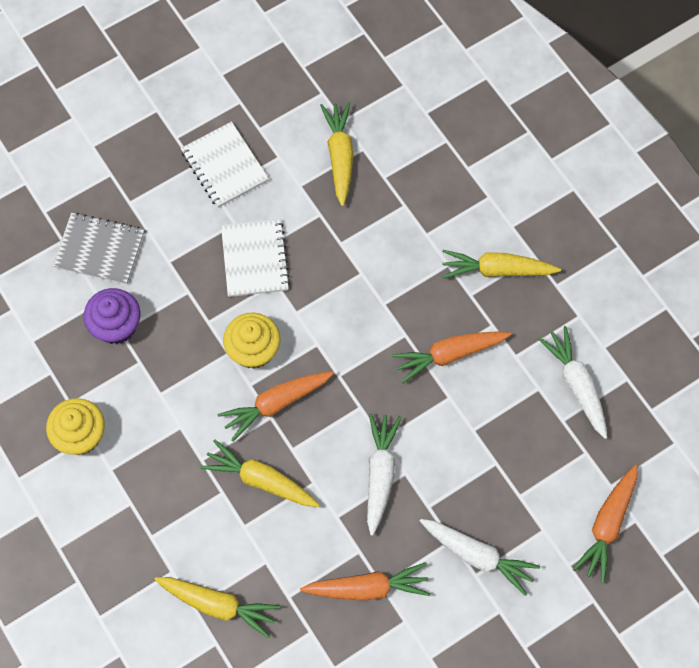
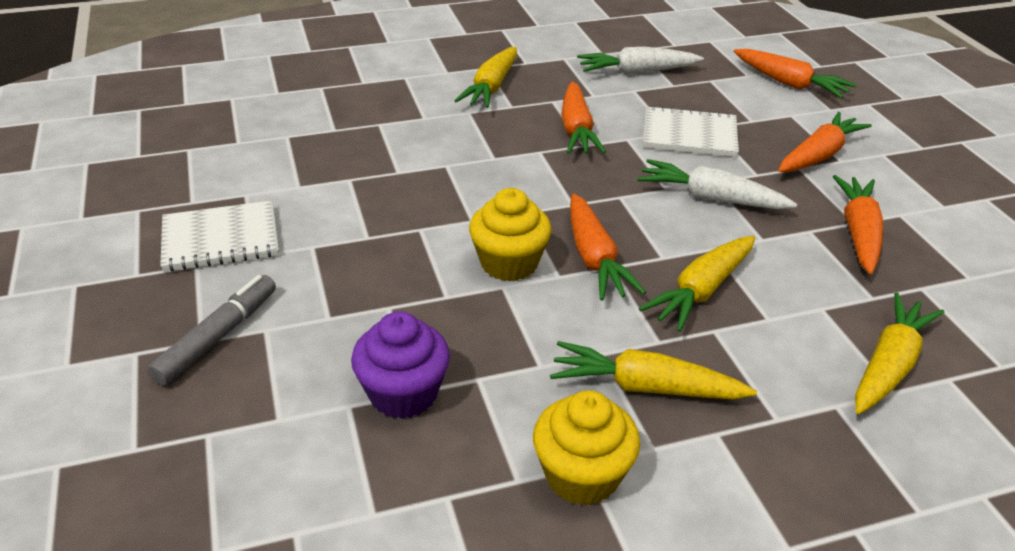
camera: 75 degrees left, 30 degrees down
(99, 250) = (257, 389): grey notebook -> none
(134, 209) = (217, 337): none -> grey marker
(255, 259) = (377, 238): white notebook -> white notebook (689, 135)
(340, 156) = (282, 152): yellow carrot -> yellow carrot (644, 387)
(478, 556) = (819, 155): white carrot -> orange carrot

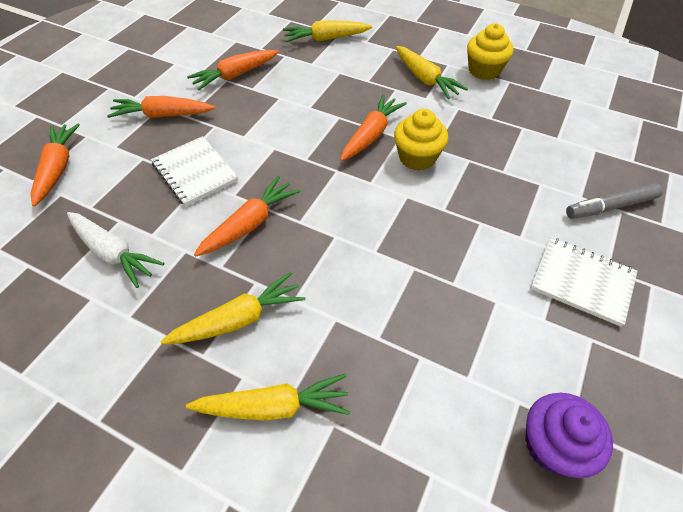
camera: 135 degrees left, 15 degrees up
(403, 394) = (529, 129): purple cupcake -> purple cupcake (552, 445)
(701, 291) = (347, 95): yellow carrot -> yellow carrot (274, 406)
(710, 198) = (263, 129): white carrot -> none

